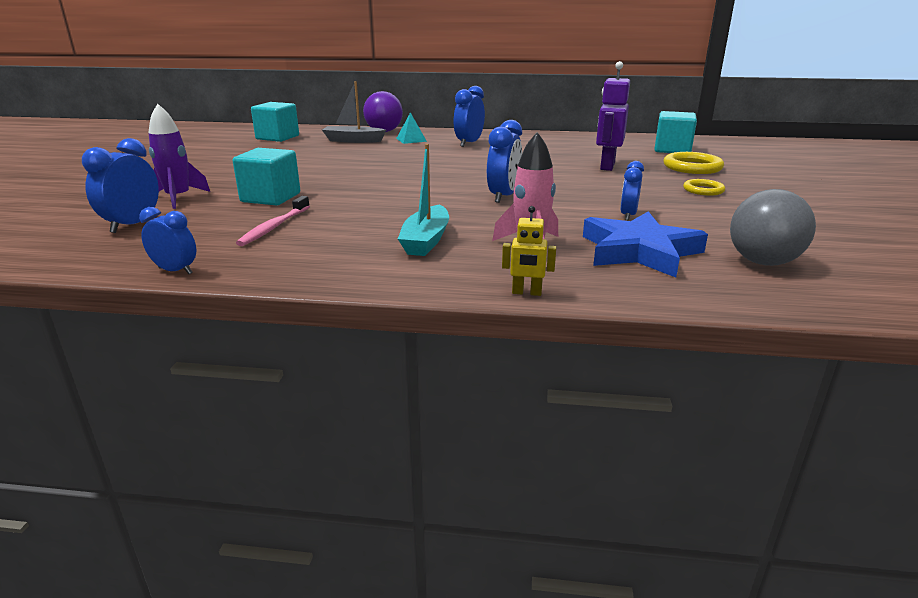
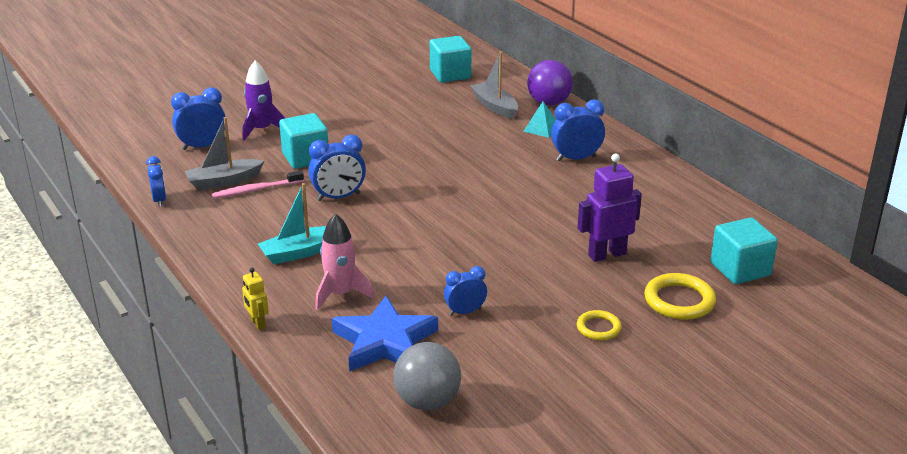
camera: 50 degrees right, 5 degrees up
(222, 234) = (223, 181): none -> grey boat
(503, 196) = (436, 241): blue clock -> blue clock (338, 197)

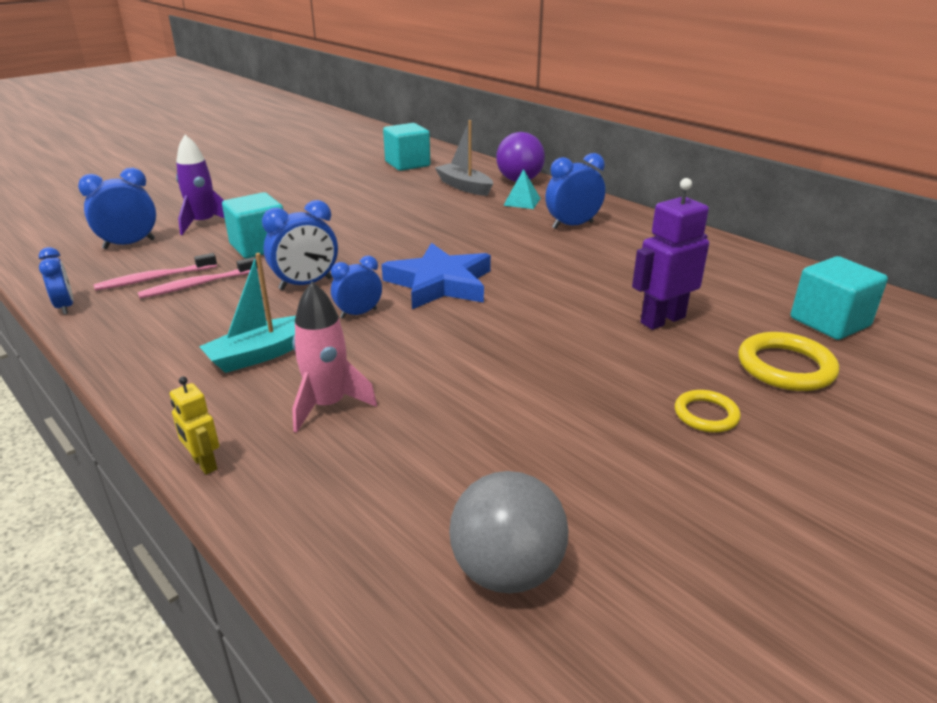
camera: 10 degrees left, 0 degrees up
(223, 181) = (155, 278): grey boat -> pink toothbrush
(385, 342) = (409, 471): blue star -> blue star (440, 283)
(465, 312) = (513, 411): blue clock -> blue clock (358, 313)

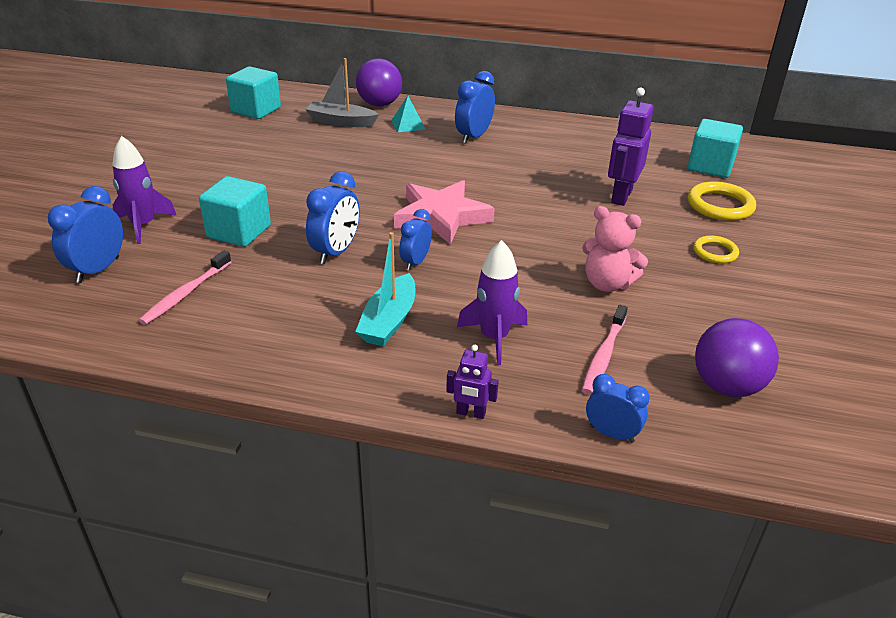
camera: 35 degrees left, 5 degrees up
(65, 307) = (139, 350): blue clock -> blue clock (611, 434)
(198, 284) = (239, 284): pink toothbrush -> pink toothbrush (604, 355)
(204, 464) = (470, 413): yellow robot -> purple robot
(328, 405) = (494, 338): pink rocket -> purple rocket
(440, 283) = (441, 216): blue star -> pink star
(506, 571) = (726, 386): grey ball -> purple ball
(520, 399) = (607, 284): none -> pink teddy bear

